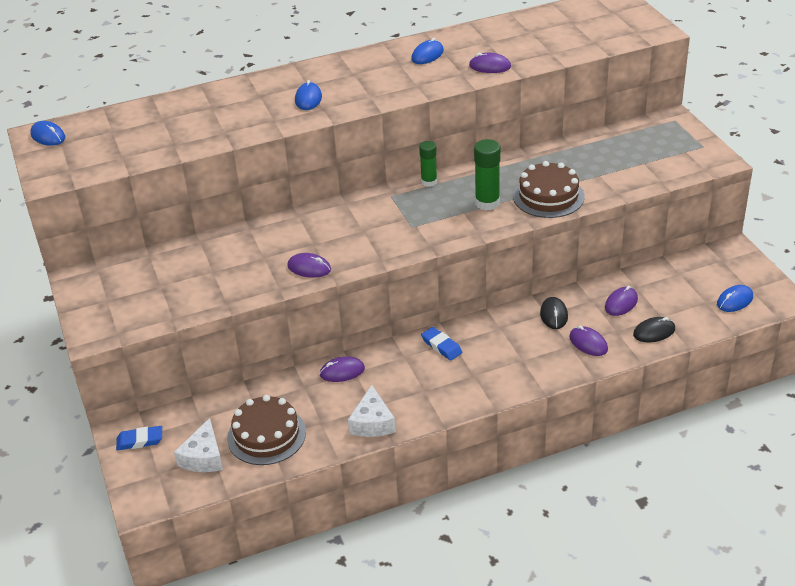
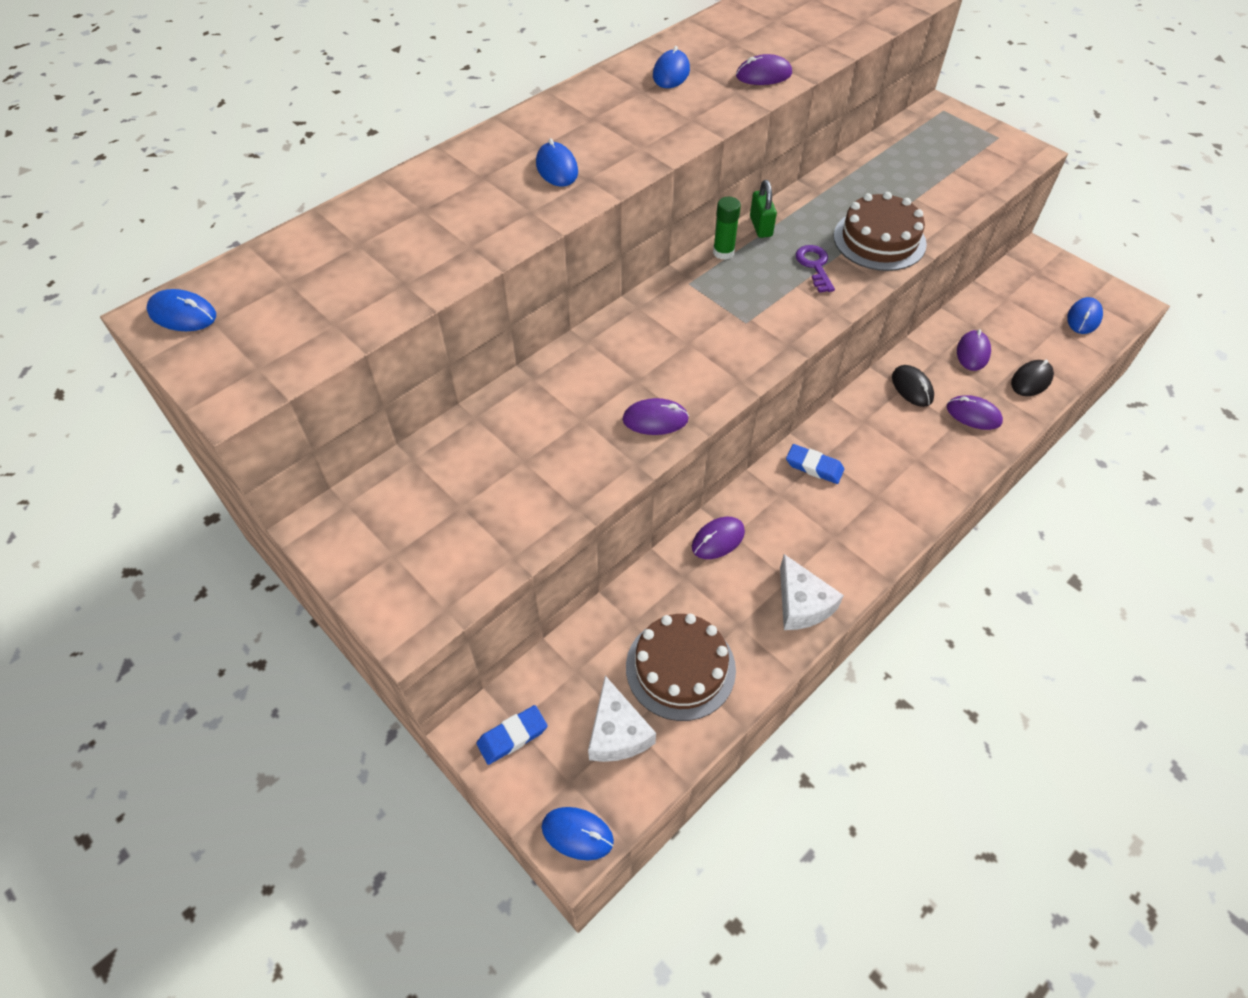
camera: 25 degrees left, 15 degrees up
(145, 500) = (577, 834): none -> blue mouse
(468, 171) = (760, 226): none -> green padlock
(487, 203) = (814, 266): green glue stick -> purple key

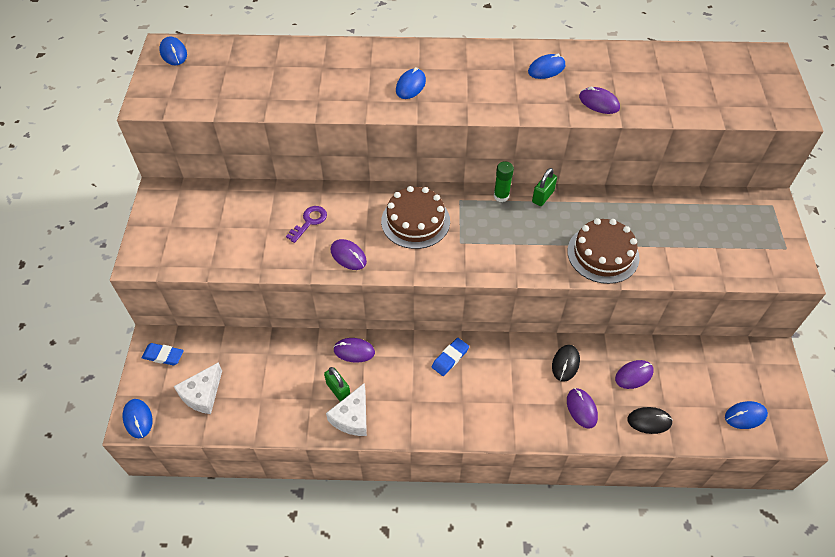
camera: 45 degrees right, 0 degrees up
(680, 668) = (261, 393): brown cake -> brown cake (415, 221)
(753, 591) = (338, 390): none -> green padlock
(814, 266) = (542, 240): purple key -> purple key (309, 222)
(814, 467) = (450, 358): blue eraser -> blue eraser turned 60 degrees clockwise

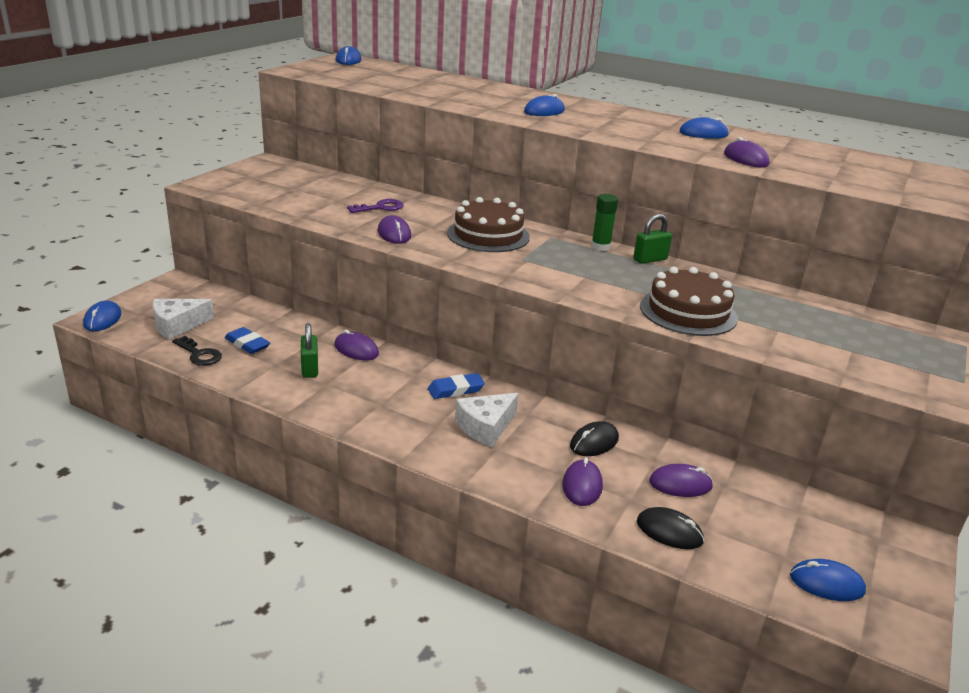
camera: 25 degrees right, 25 degrees down
(163, 355) = (174, 292): blue eraser -> blue eraser (247, 344)
(248, 418) = (199, 354): none -> black key
(352, 417) = (302, 391): white cheese -> white cheese (485, 427)

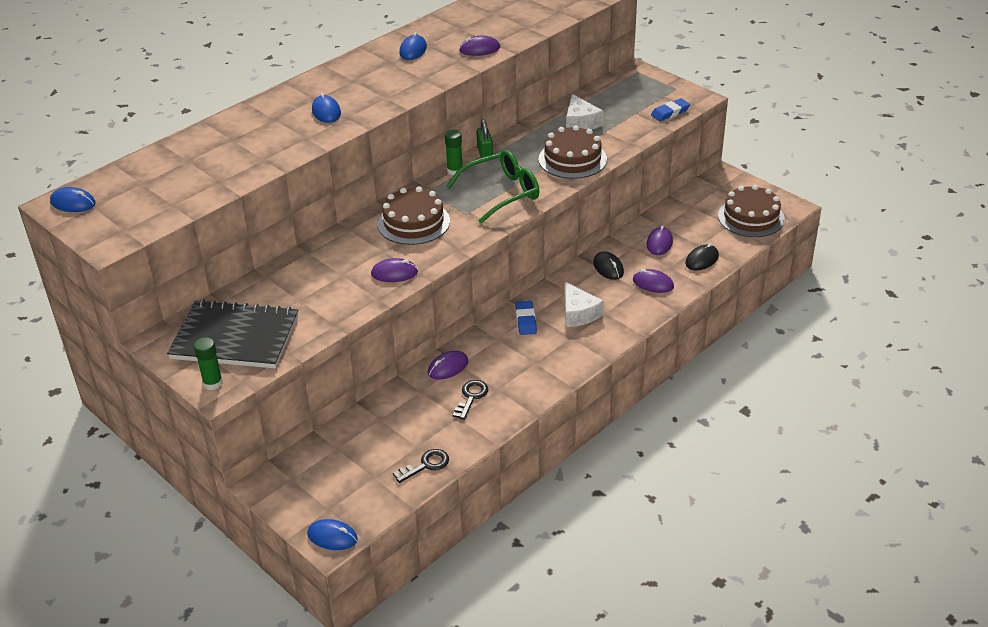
camera: 70 degrees left, 10 degrees up
(177, 325) = (364, 481): white cheese -> white cheese (580, 122)
(212, 182) = (213, 383): none -> green glue stick
(247, 344) = (417, 433): blue eraser -> blue eraser (670, 112)
(276, 183) = (235, 337): none -> black notebook
(310, 369) = (471, 397): green padlock -> black key
(380, 207) = (329, 274): purple key -> none
(577, 274) = (501, 193): none -> green glasses
(826, 583) = (751, 217): blue mouse -> brown cake

